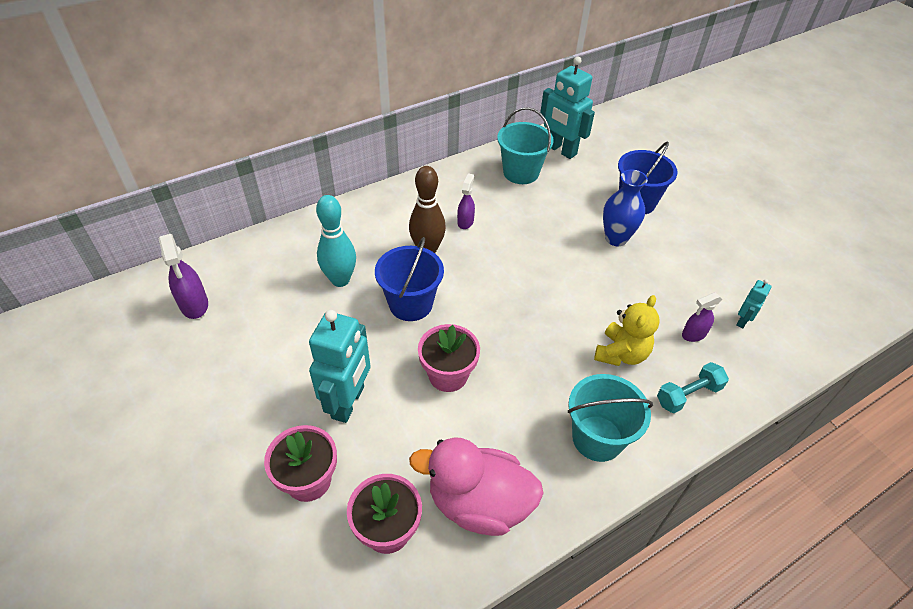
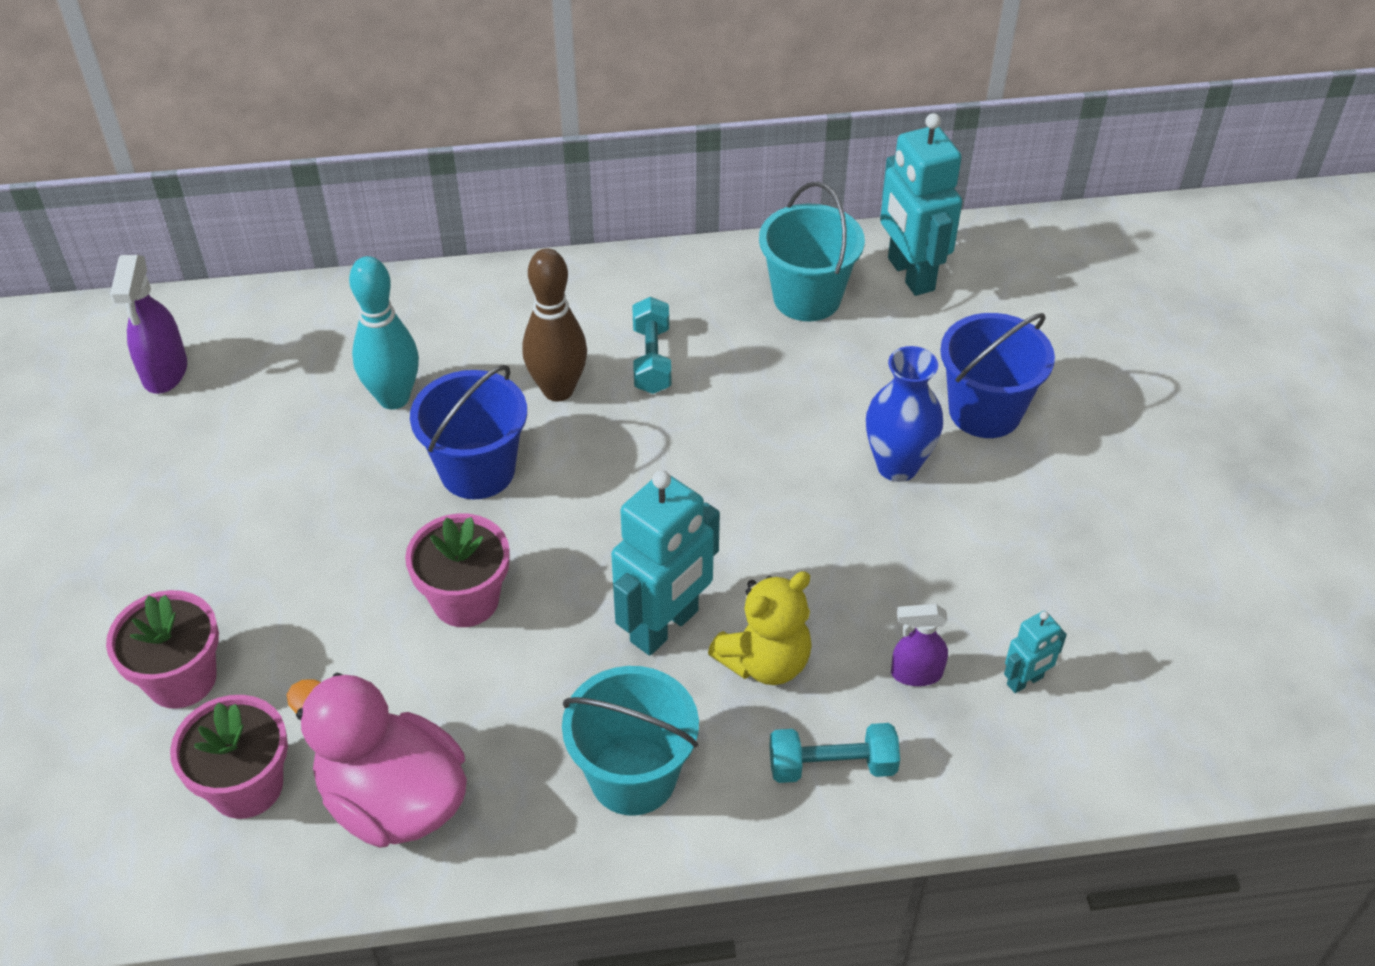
camera: 25 degrees right, 0 degrees up
(348, 402) = (297, 590): turquoise robot -> turquoise robot (665, 626)
(465, 222) = (652, 359): purple spray bottle -> turquoise dumbbell

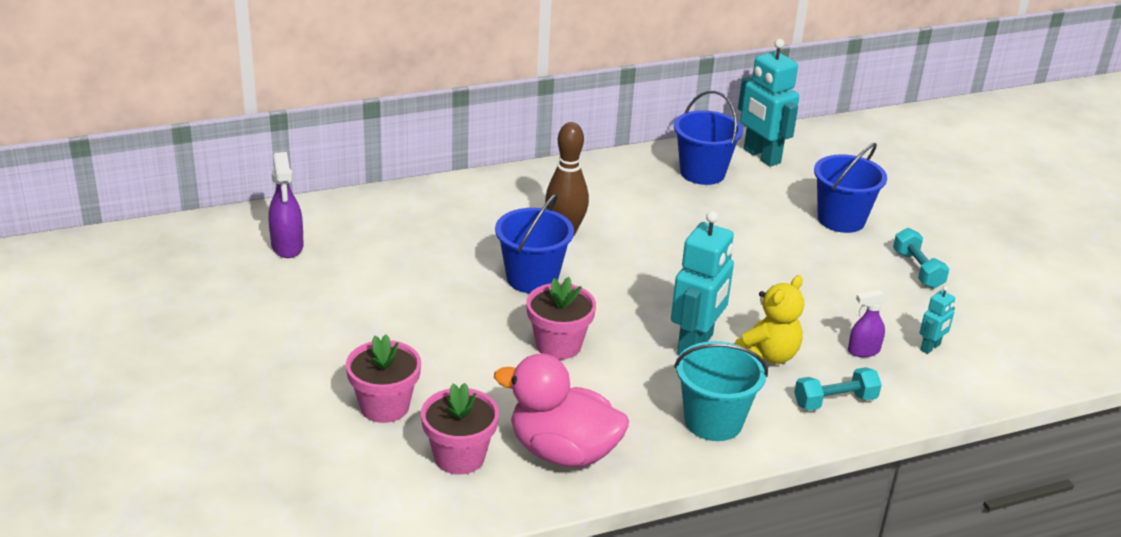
camera: 15 degrees left, 15 degrees down
(393, 398) = (456, 246): turquoise bowling pin -> none
(652, 359) = (618, 212): turquoise dumbbell -> turquoise dumbbell (917, 270)
(807, 297) = (702, 173): turquoise bucket -> blue bucket
(897, 466) = (801, 251): blue vase -> none

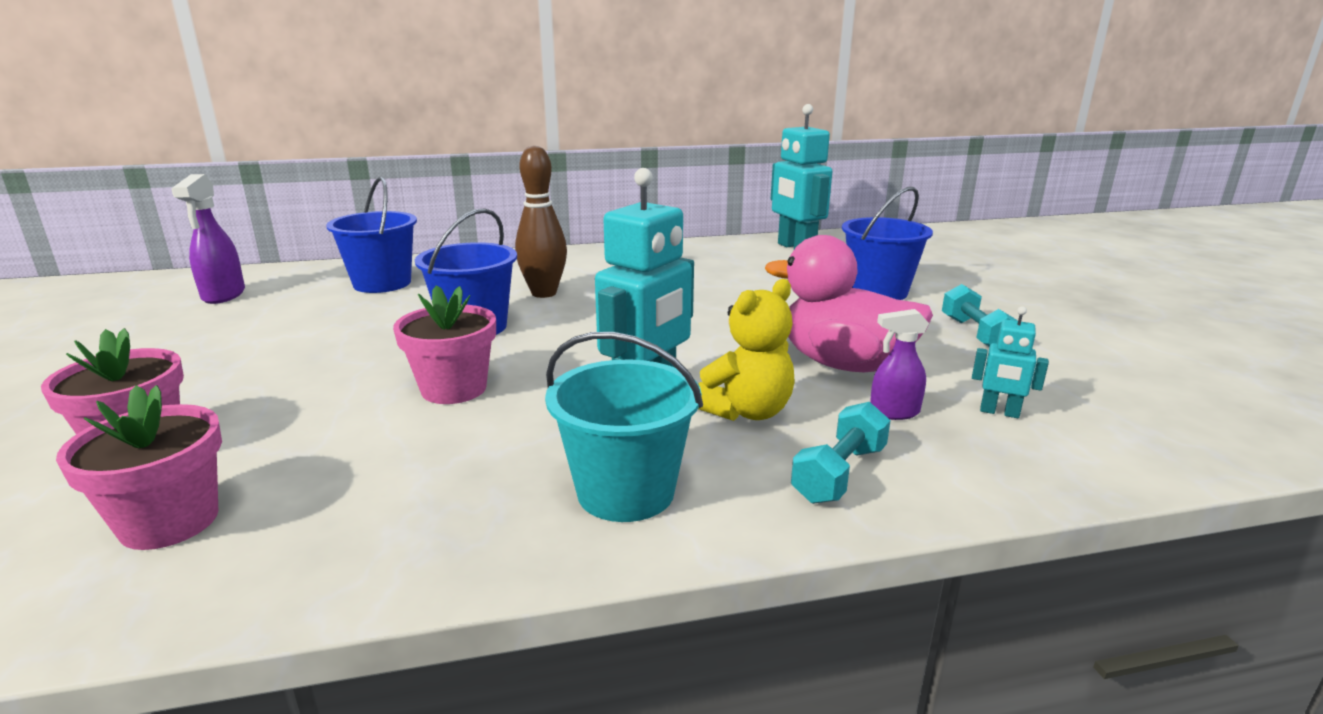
camera: 10 degrees right, 10 degrees down
(563, 452) = (345, 524): pink duck -> pink duck (844, 364)
(702, 173) = (726, 257): blue bucket -> blue bucket (382, 283)
(835, 401) = (839, 474): turquoise dumbbell -> turquoise dumbbell turned 45 degrees counterclockwise
(930, 347) = (999, 412): turquoise robot -> turquoise robot turned 60 degrees clockwise

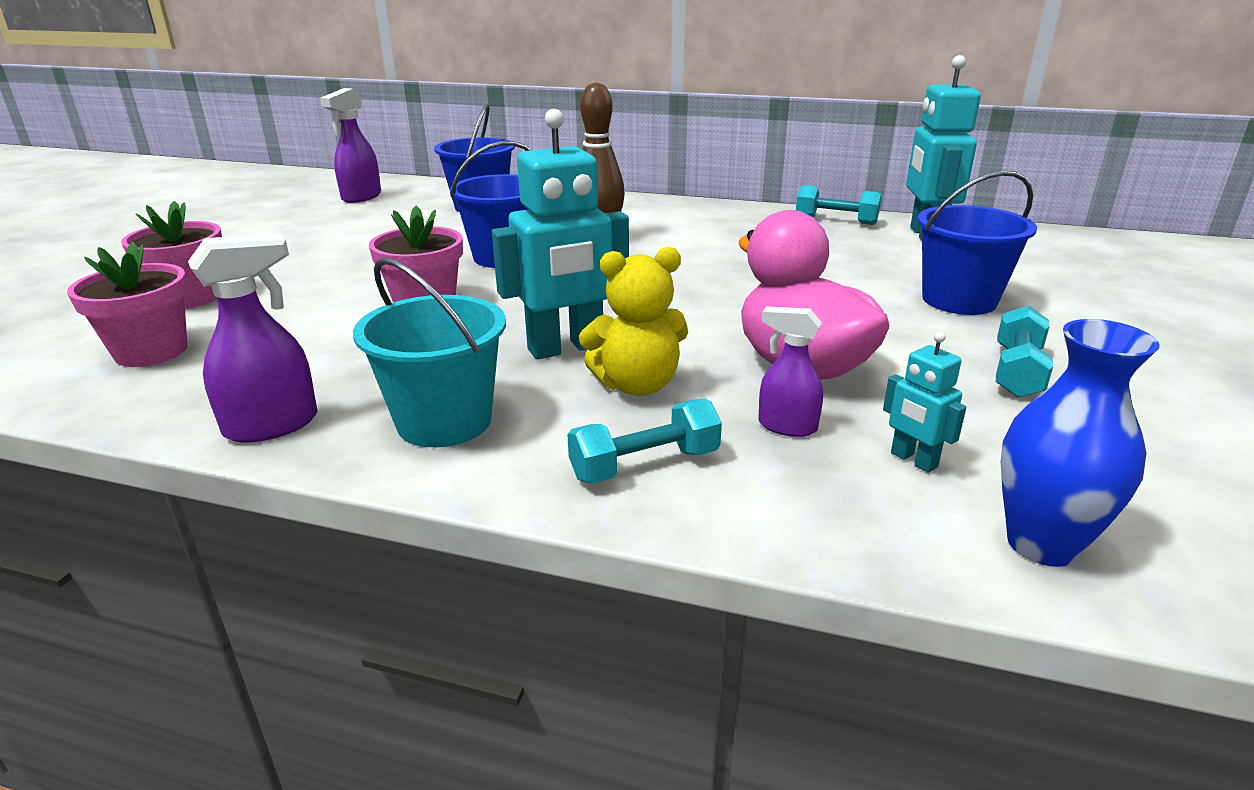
camera: 30 degrees right, 5 degrees up
(451, 553) = (273, 425): none -> purple spray bottle
(719, 247) = (836, 221): none -> turquoise dumbbell
(1134, 444) = (1042, 544): none -> blue vase

